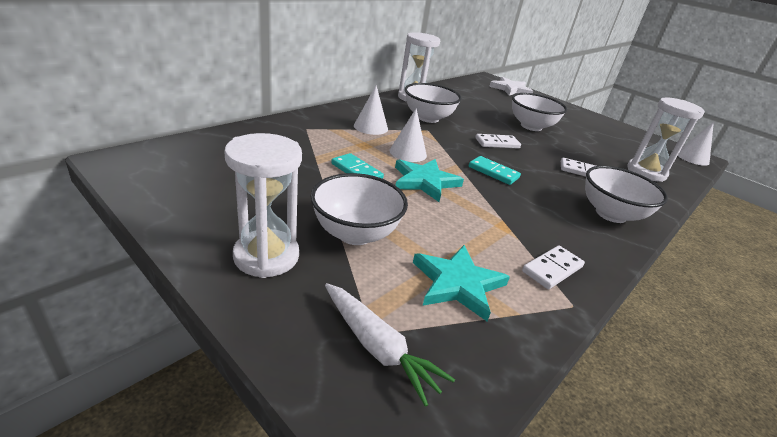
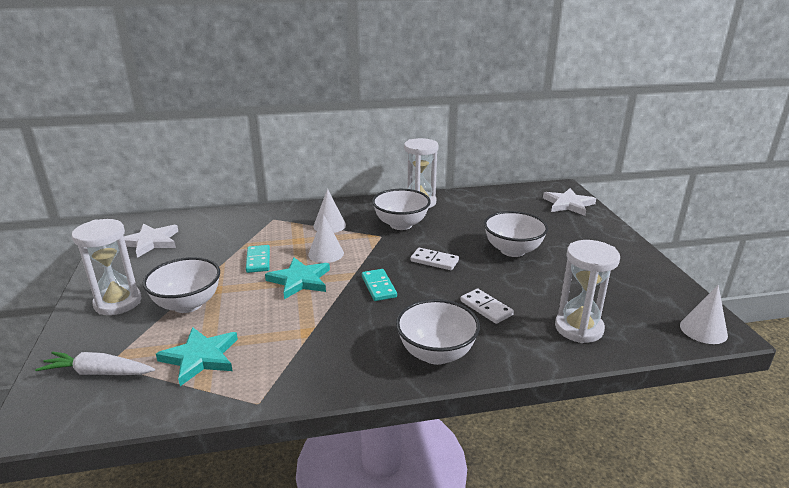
camera: 40 degrees right, 5 degrees down
(196, 175) = (151, 242): none -> white star
(378, 347) = (98, 372): white carrot -> white carrot turned 105 degrees clockwise
(552, 269) = (288, 374): white domino -> none

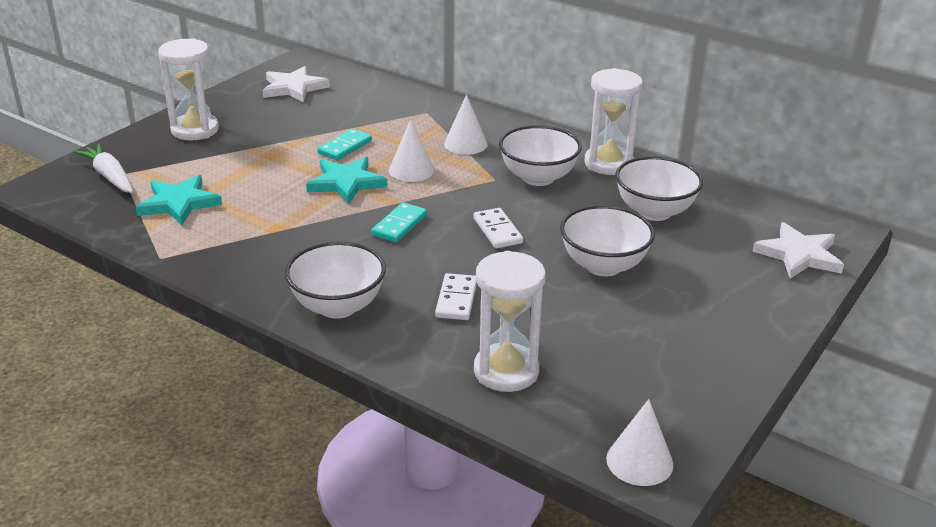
camera: 45 degrees right, 5 degrees up
(187, 304) = (235, 157): white bowl -> white bowl (654, 211)

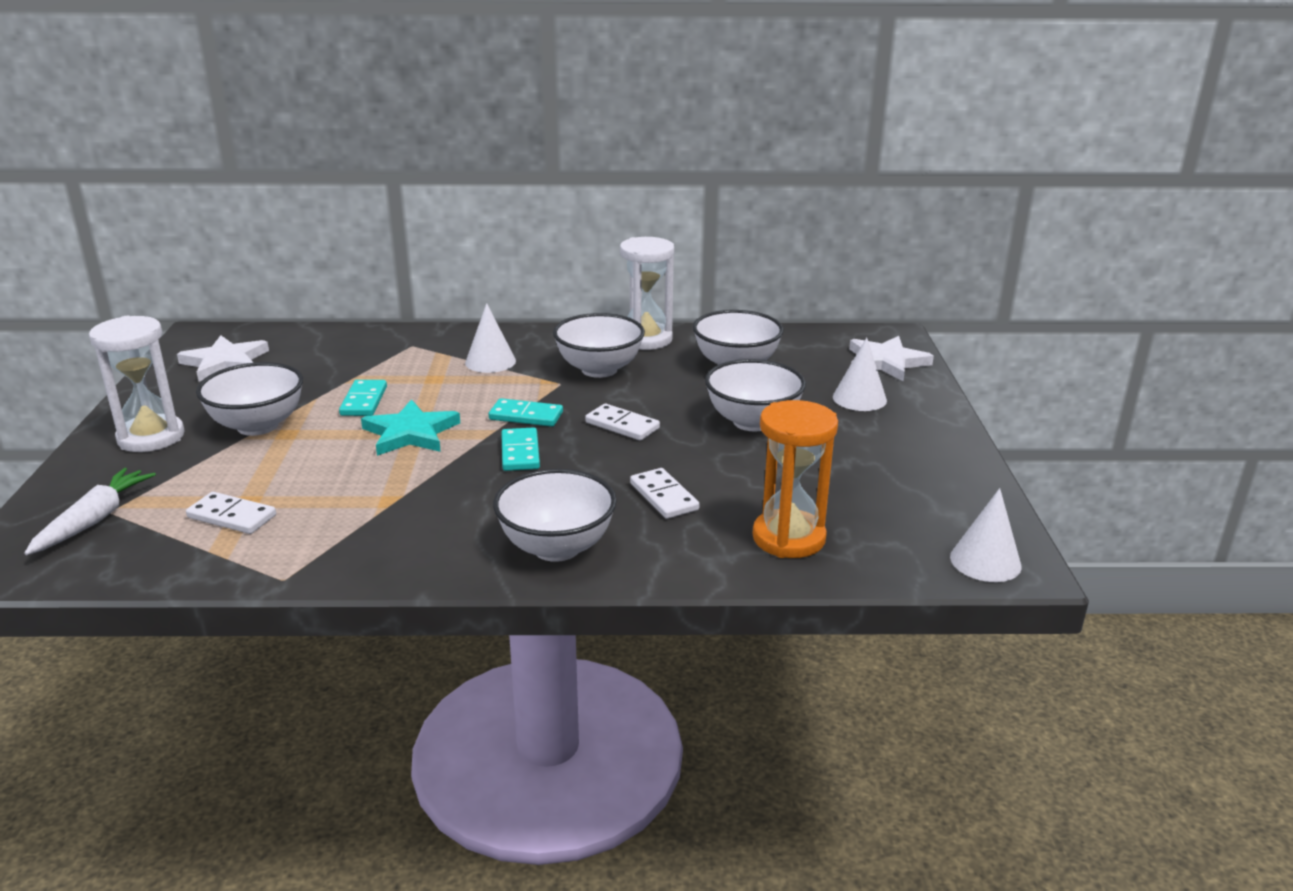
camera: 35 degrees left, 5 degrees down
(110, 176) = (95, 520): white carrot -> white carrot turned 90 degrees clockwise
(179, 203) = (232, 516): turquoise star -> white domino
(261, 143) = (258, 426): none -> white bowl
(411, 170) = (465, 400): white cone -> white cone (859, 398)
(438, 197) = (526, 416): none -> turquoise domino
(506, 371) = (788, 538): white hourglass -> orange hourglass

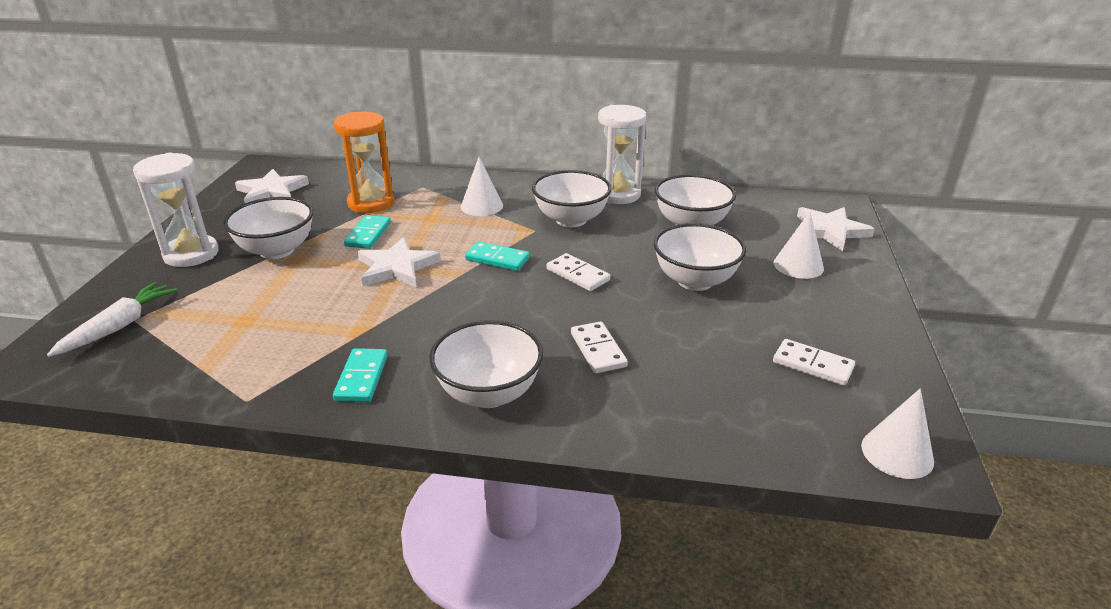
camera: 10 degrees right, 5 degrees up
(232, 516) = (227, 334): white domino -> white domino (812, 365)
(411, 433) = (397, 267): turquoise star -> white star
(520, 452) = (482, 294): turquoise domino -> turquoise domino (361, 378)
(788, 538) = (705, 406): orange hourglass -> orange hourglass (371, 203)

